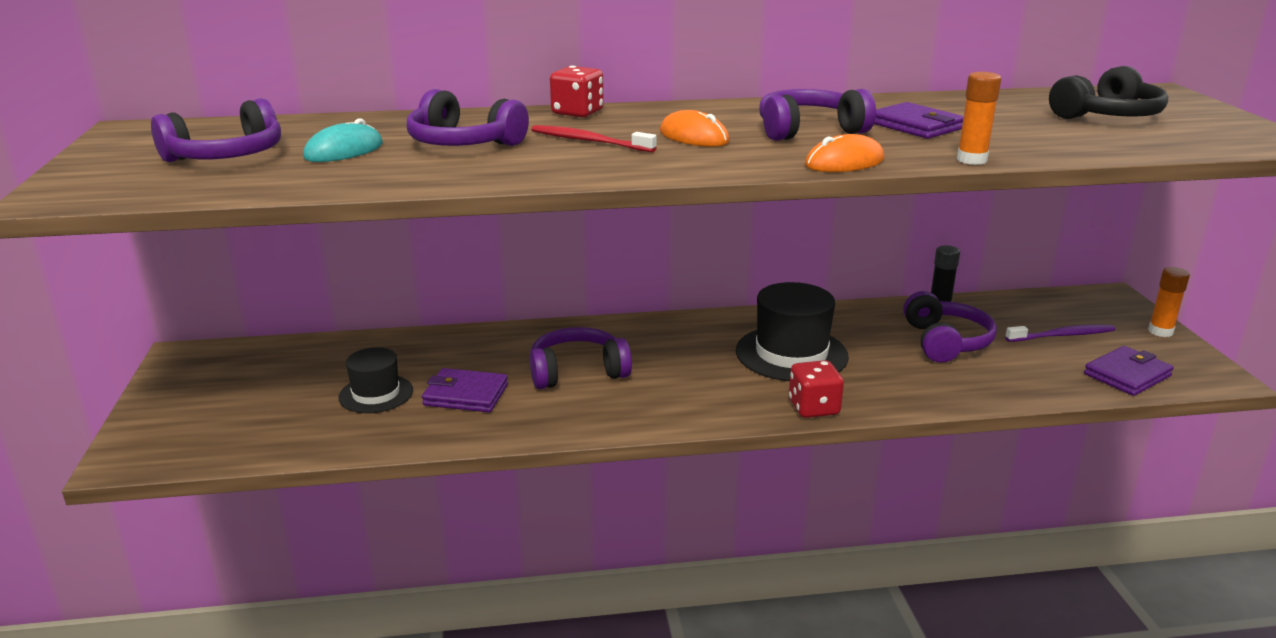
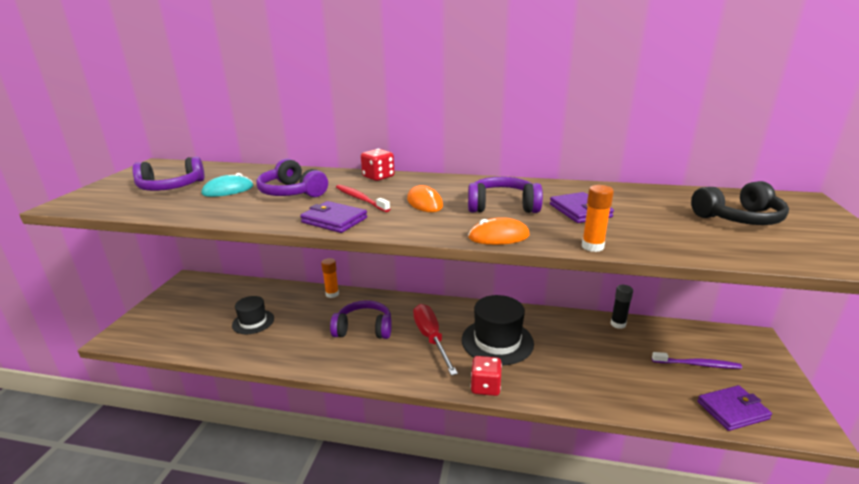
camera: 20 degrees right, 0 degrees up
(466, 395) = (295, 332): purple wallet -> purple wallet (334, 220)
(693, 366) = (431, 338): none -> red screwdriver
(945, 342) = (606, 353): purple headphones -> none
(1160, 331) = (780, 376): orange glue stick -> orange glue stick (332, 294)

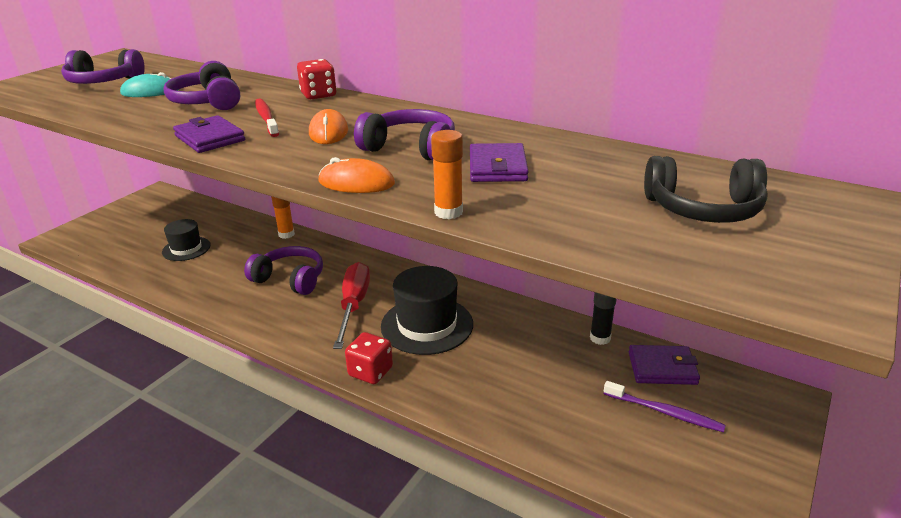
camera: 20 degrees right, 5 degrees up
(732, 410) = (659, 478): purple wallet -> purple wallet (662, 368)

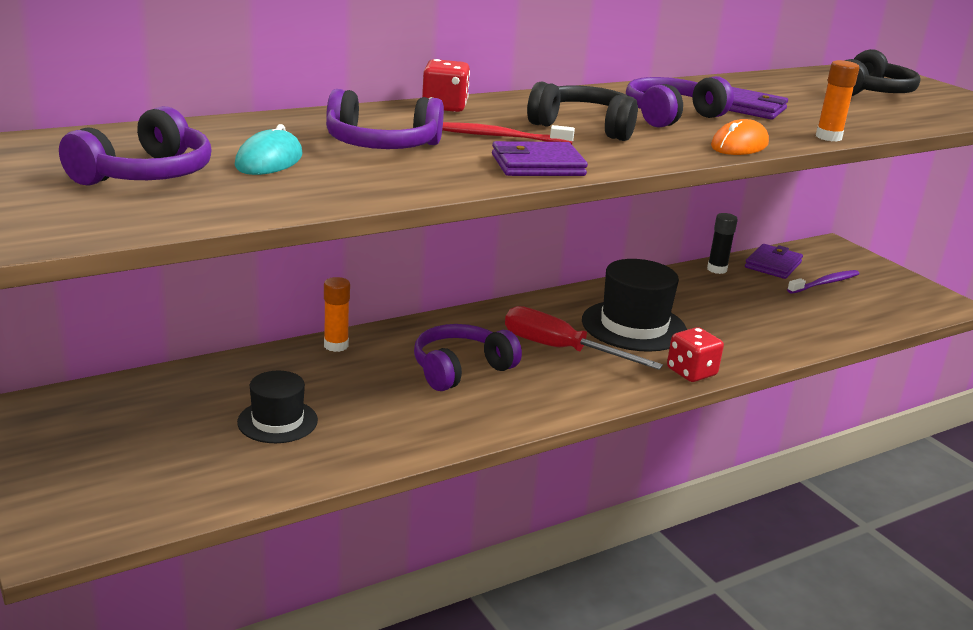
camera: 65 degrees left, 5 degrees down
(328, 132) = (584, 127): orange mouse -> black headphones

